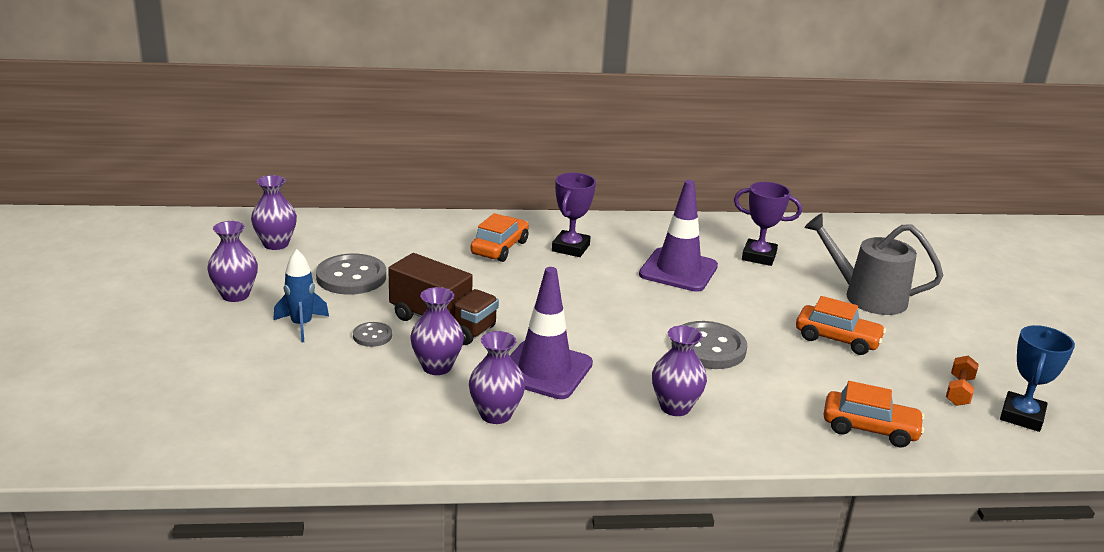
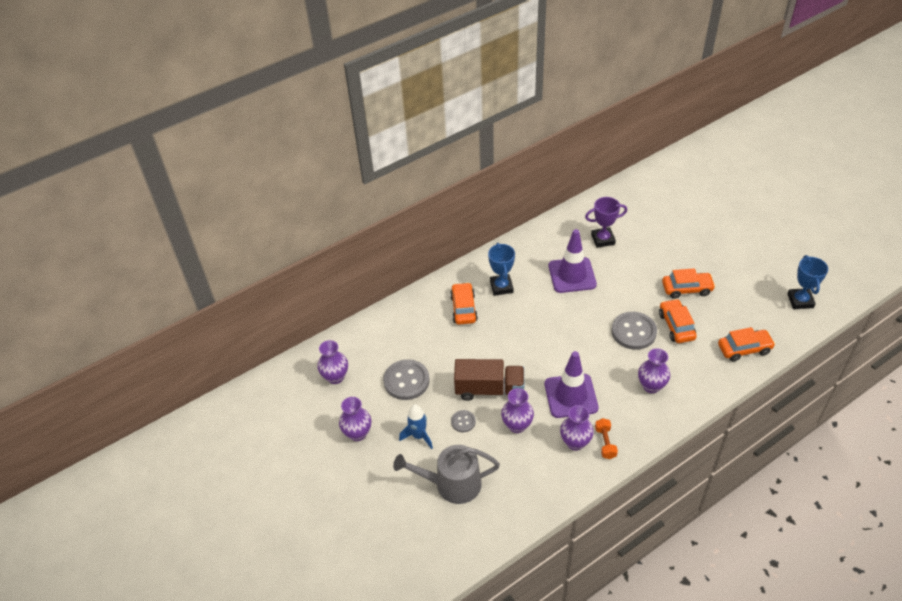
camera: 25 degrees left, 20 degrees up
(570, 248) = (501, 287): purple trophy -> blue trophy
(781, 366) = (676, 326): none -> orange car
(867, 297) = (678, 245): grey watering can -> grey watering can (452, 484)
(959, 391) = (764, 298): orange dumbbell -> orange dumbbell (605, 443)

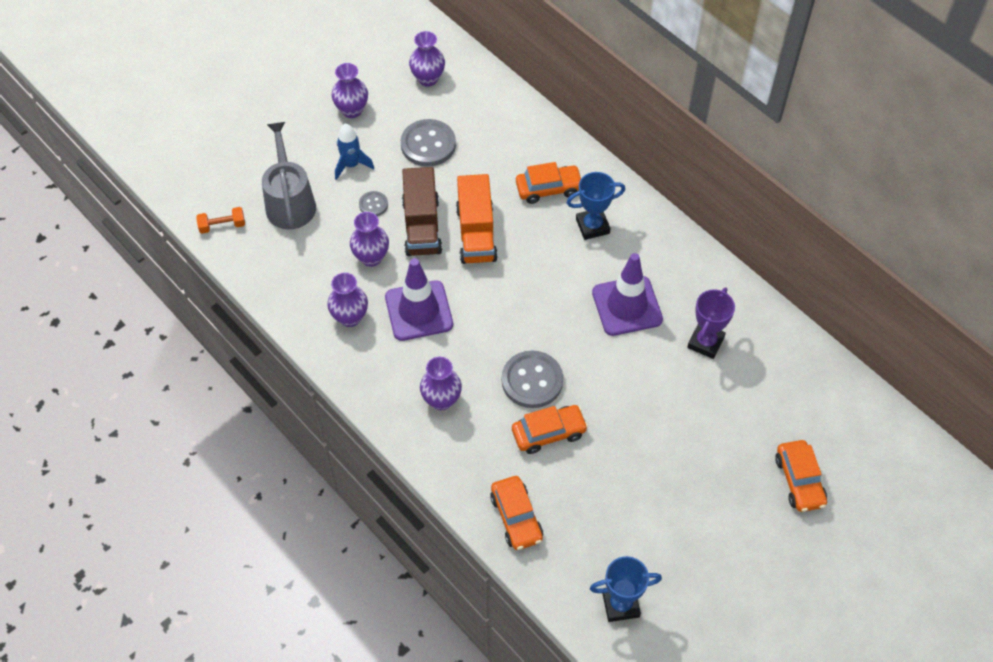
camera: 80 degrees right, 10 degrees up
(500, 355) = (476, 233): none -> orange truck
(603, 239) = (705, 342): purple trophy -> purple trophy turned 45 degrees clockwise
(605, 443) = (351, 349): orange dumbbell -> orange dumbbell (222, 226)
(687, 289) = (622, 449): orange car -> orange car (799, 481)

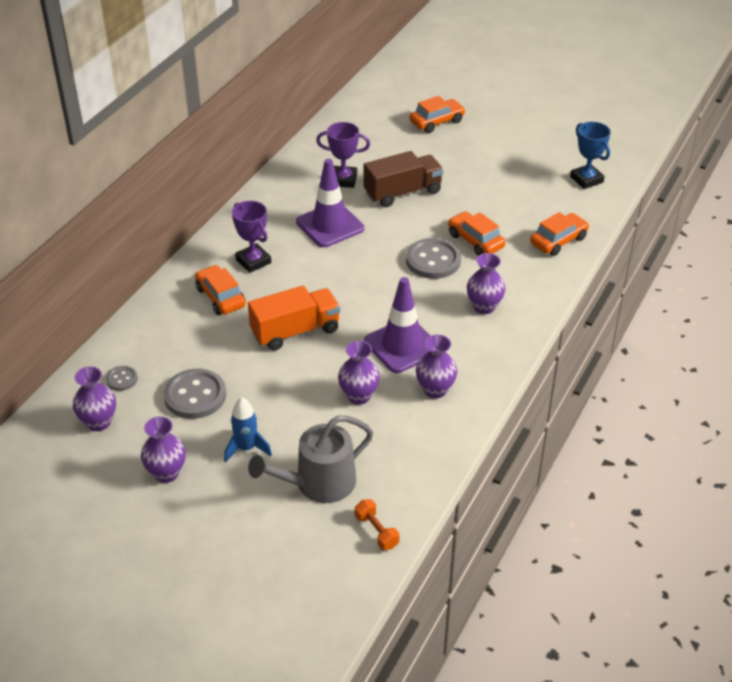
camera: 110 degrees left, 15 degrees down
(373, 204) = (292, 414): grey button -> grey button (122, 379)
(422, 226) = (303, 370): brown truck -> brown truck (402, 192)
(592, 226) = (253, 261): blue trophy -> purple trophy

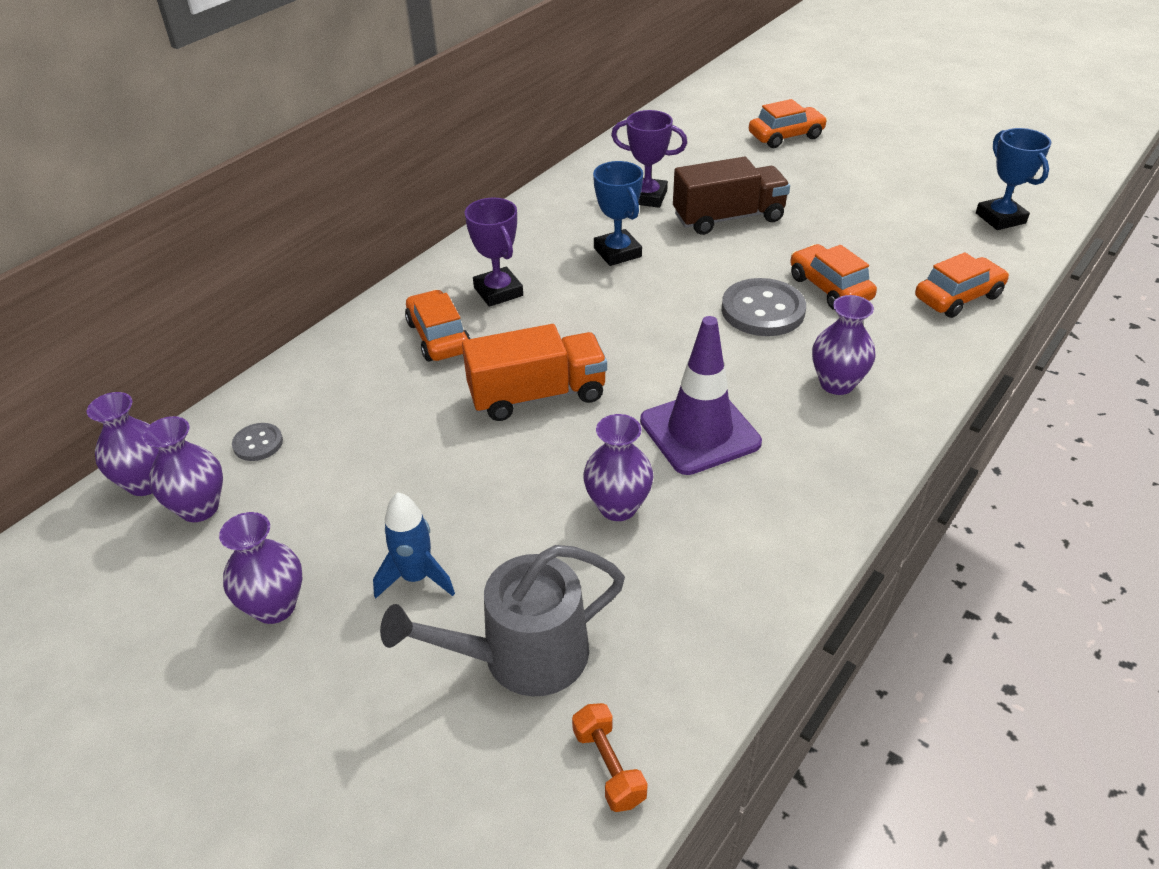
camera: 10 degrees right, 0 degrees up
(195, 395) = (359, 480): grey button -> none
(330, 225) = (617, 252): purple traffic cone -> blue trophy
(435, 390) = (745, 509): purple vase -> purple vase (146, 482)

